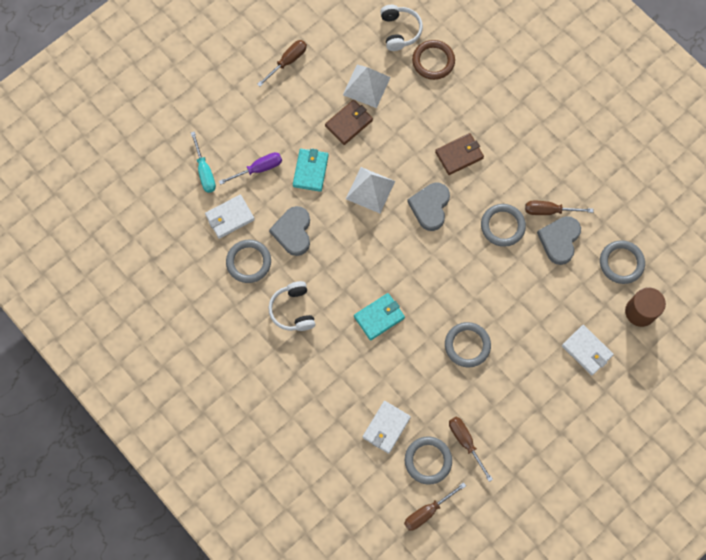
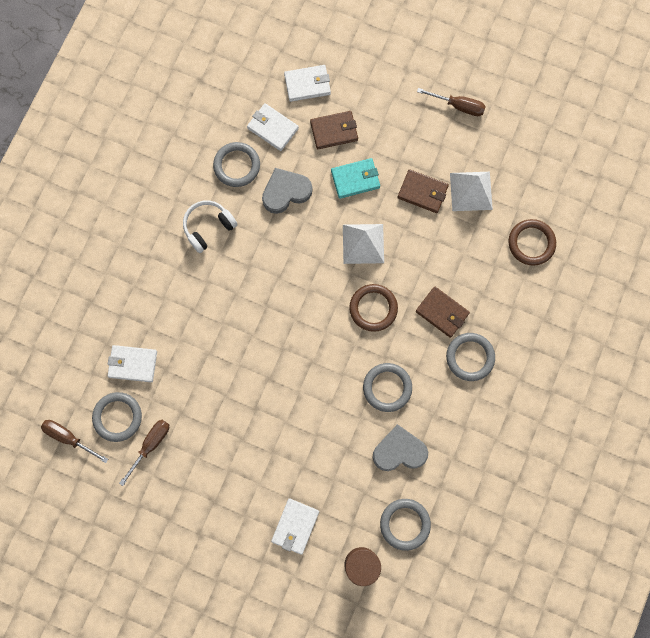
camera: 65 degrees right, 5 degrees up
(205, 171) = (307, 84): turquoise screwdriver -> white wallet
(258, 169) = (334, 131): purple screwdriver -> brown wallet
(379, 317) = (237, 309): turquoise wallet -> none
(400, 31) = (547, 196): white headphones -> none
(430, 207) = (373, 308): grey heart -> brown ring
(467, 345) = (247, 405): grey ring -> grey ring (470, 357)
(549, 211) = (426, 427): brown screwdriver -> none

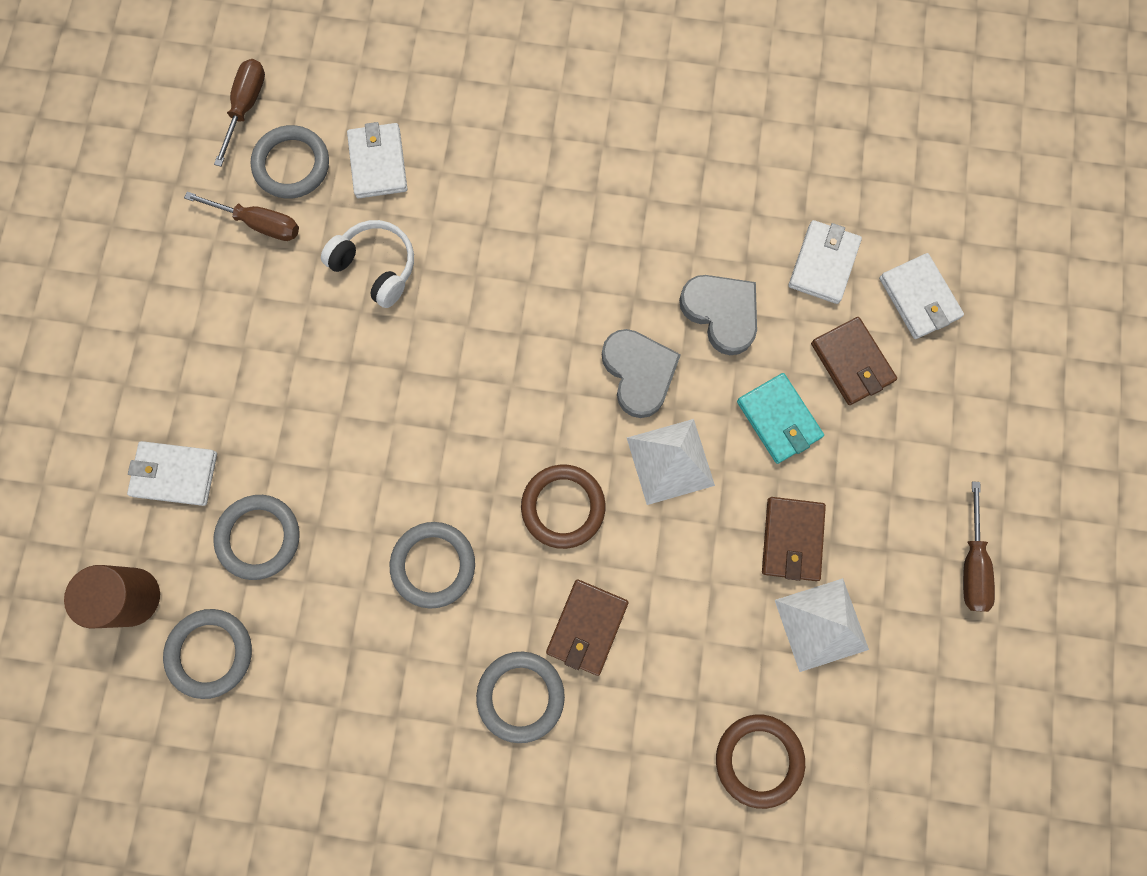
camera: 75 degrees right, 0 degrees up
(208, 227) = (625, 211): white headphones -> white headphones (376, 267)
(237, 166) = (741, 226): grey ring -> grey ring (259, 537)
(399, 451) = (331, 612): grey heart -> grey heart (639, 373)

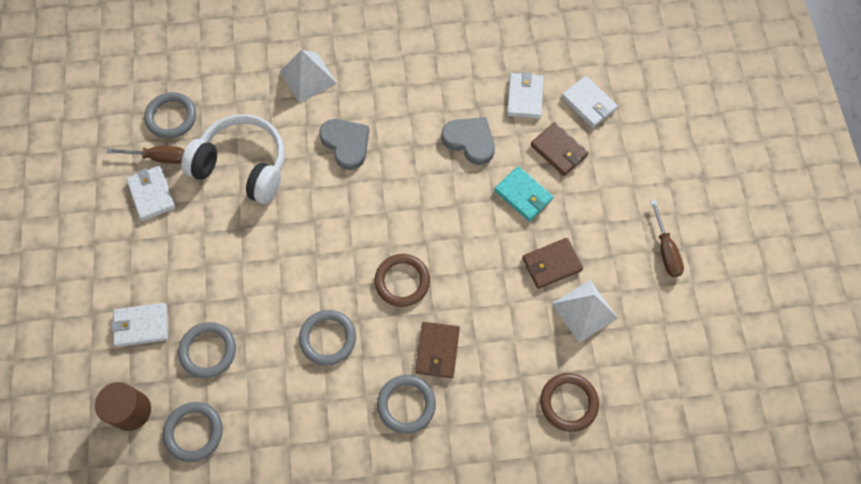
camera: 15 degrees left, 10 degrees down
(246, 107) = (132, 89): brown screwdriver -> none
(376, 267) = (243, 165): white headphones -> white headphones, size x1.69
(378, 163) = (228, 103): white wallet -> white wallet (152, 194)
(639, 373) = (428, 189): grey heart -> grey heart (346, 144)
(670, 461) = (463, 237): white pyramid -> white pyramid (308, 77)
(792, 539) = (551, 264): brown wallet -> brown wallet turned 75 degrees clockwise

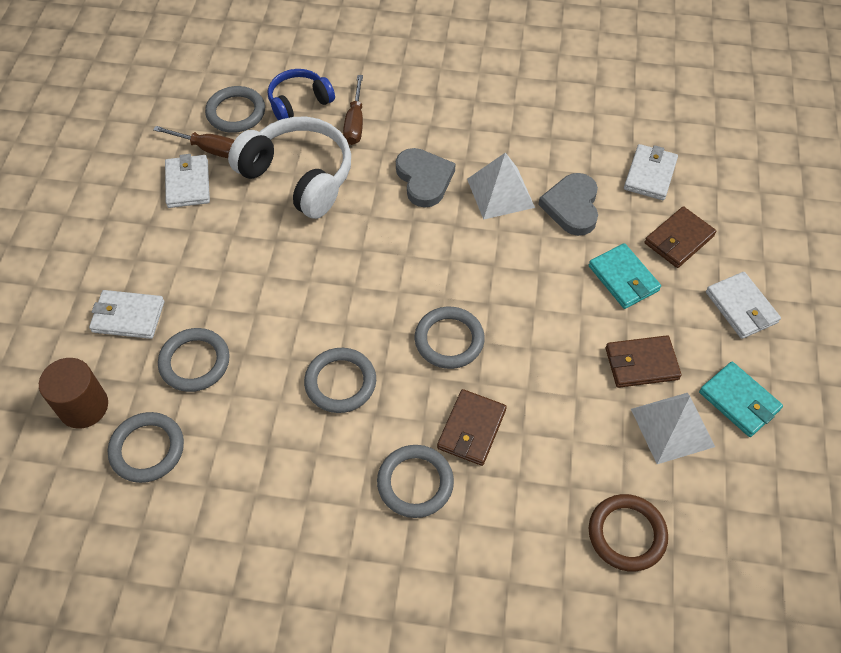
camera: 15 degrees right, 10 degrees down
(222, 95) = (299, 102): none -> blue headphones
(308, 77) = (400, 104): white pyramid -> white pyramid (500, 193)
(402, 281) = (449, 340): brown ring -> grey ring
(470, 141) = (572, 207): grey heart -> grey heart turned 135 degrees counterclockwise
(558, 150) = (679, 239): brown wallet -> brown wallet turned 75 degrees clockwise
(588, 103) = (727, 197): white wallet -> white wallet (741, 307)
(628, 277) = (739, 401): none -> turquoise wallet
(665, 250) = (794, 381): brown screwdriver -> brown screwdriver (355, 123)

